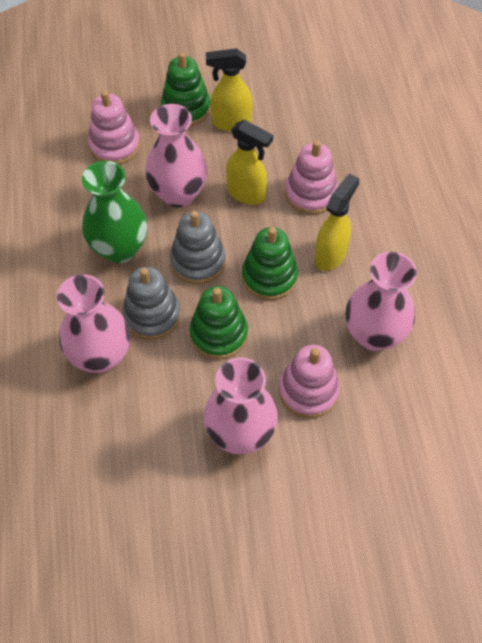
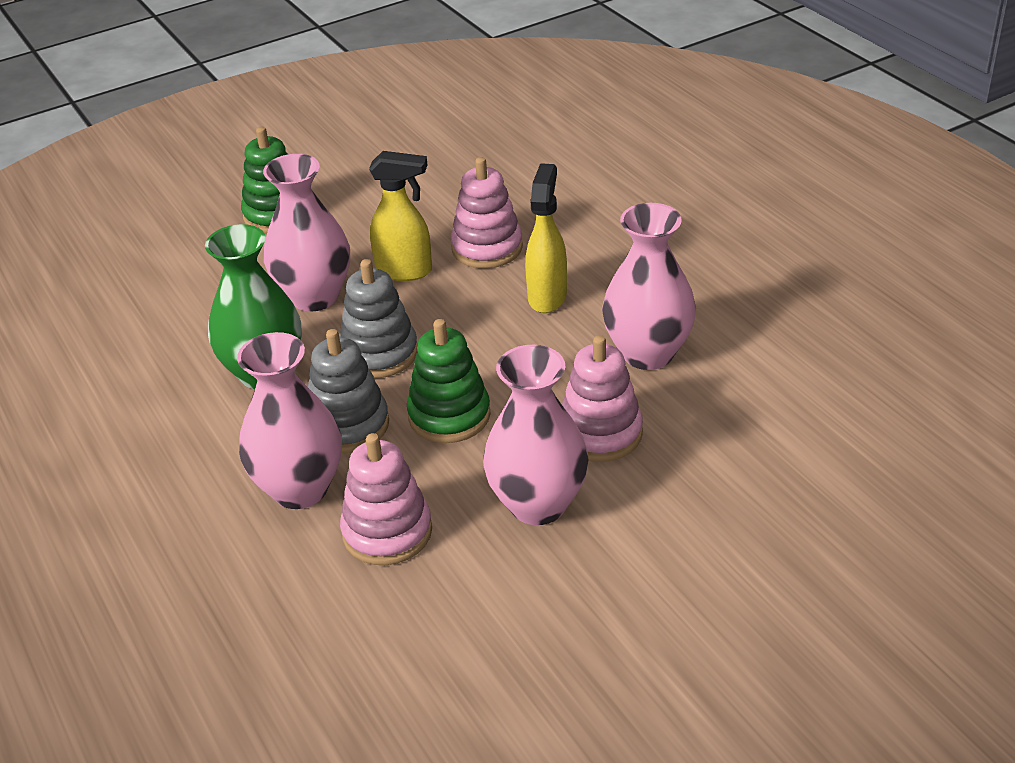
camera: 20 degrees left, 20 degrees down
(115, 146) = (200, 275): pink stacking toy -> pink stacking toy (387, 532)
(231, 122) = (344, 211): yellow spray bottle -> none
(269, 277) = (482, 340): green stacking toy -> none

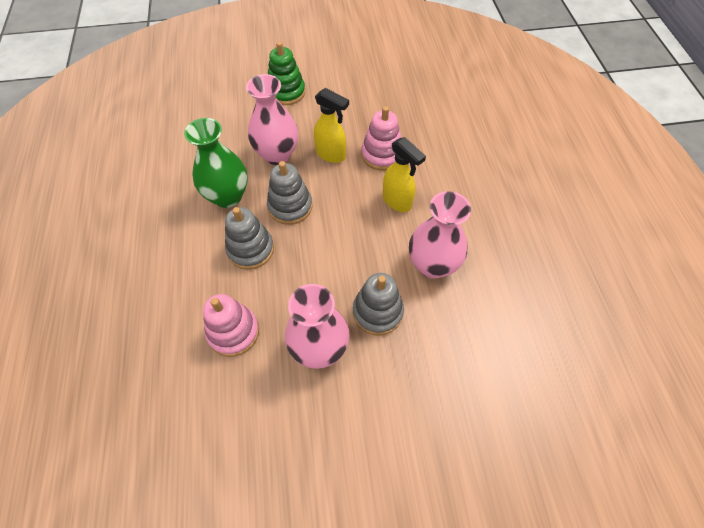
camera: 20 degrees right, 20 degrees up
(300, 489) = (206, 282): pink vase -> none
(449, 415) = (304, 264): green stacking toy -> none
(547, 296) = (397, 201): yellow spray bottle -> yellow spray bottle turned 105 degrees clockwise
(600, 433) = (377, 312): pink stacking toy -> grey stacking toy

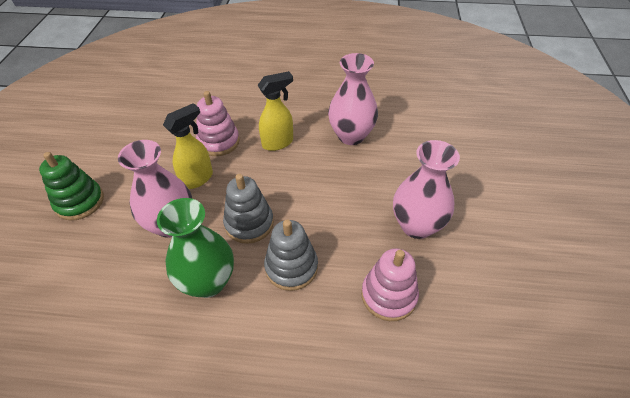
camera: 75 degrees left, 10 degrees down
(377, 312) = (388, 179): grey stacking toy -> none

